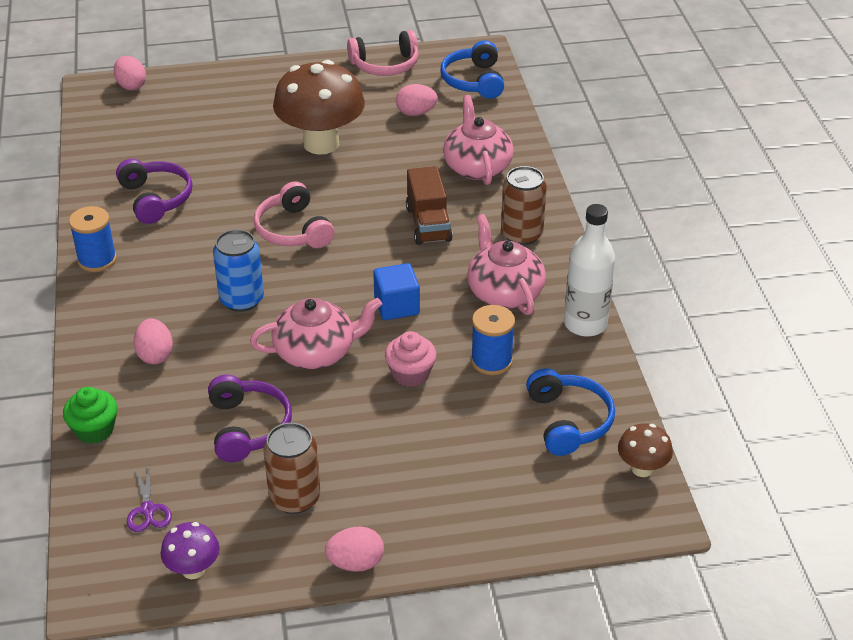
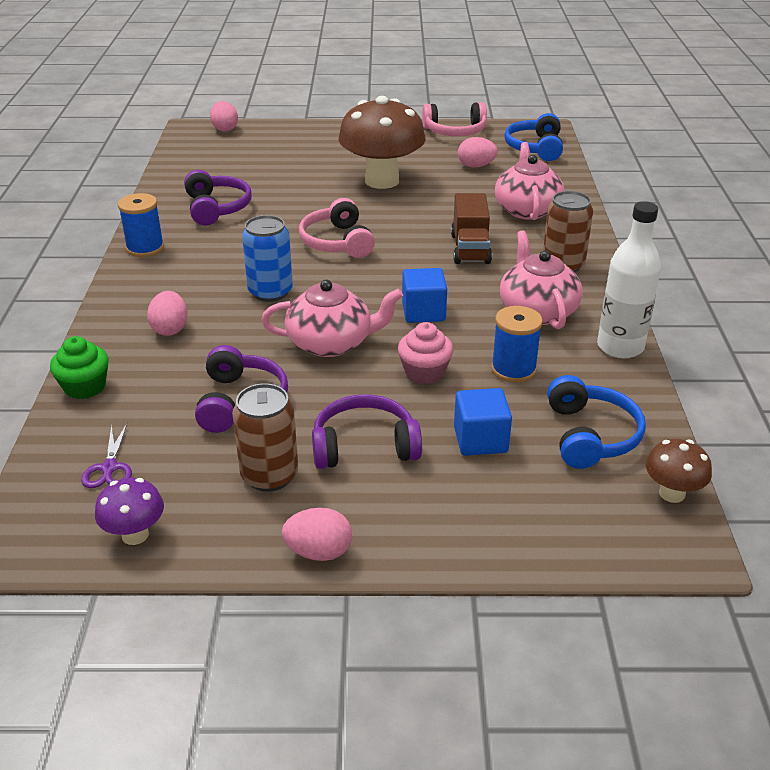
camera: 10 degrees right, 5 degrees down
(372, 458) = (364, 446): none -> purple headphones
(473, 438) = (480, 440): none -> blue cube

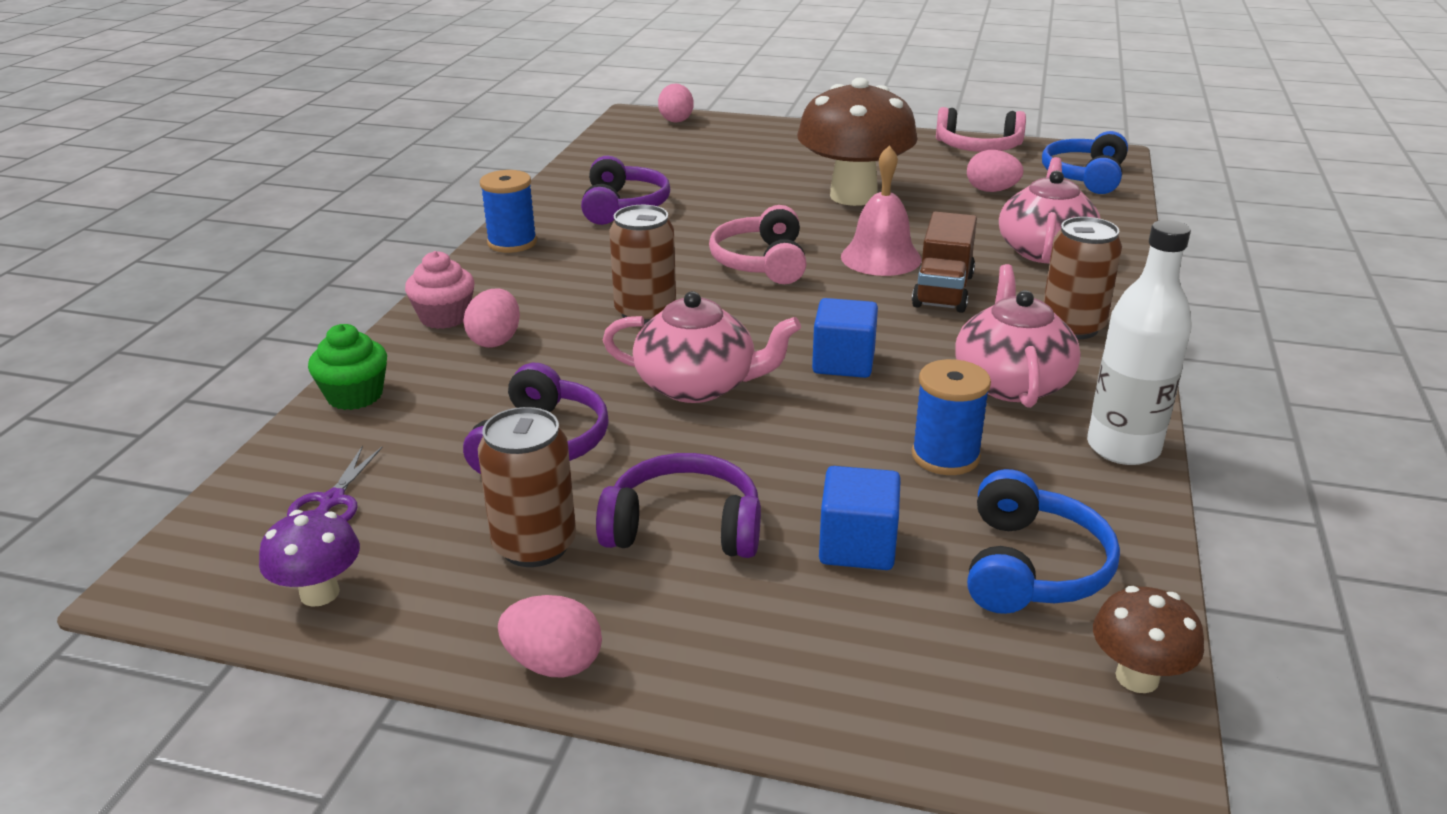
camera: 15 degrees right, 5 degrees down
(270, 292) = (645, 312): blue can -> brown can
(419, 228) = (881, 258): none -> pink bell
(424, 372) = (812, 441): pink cupcake -> pink cupcake (444, 317)

